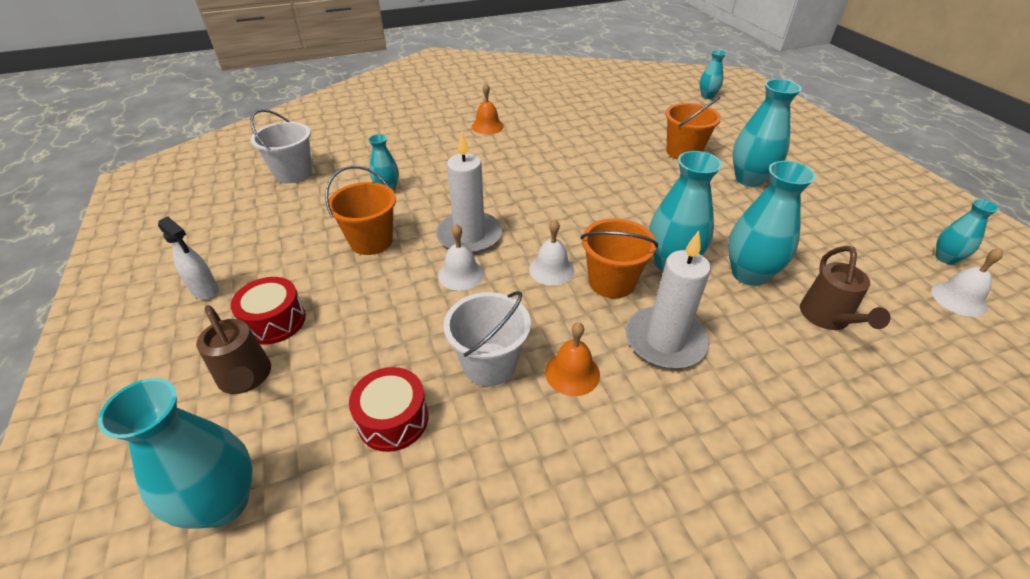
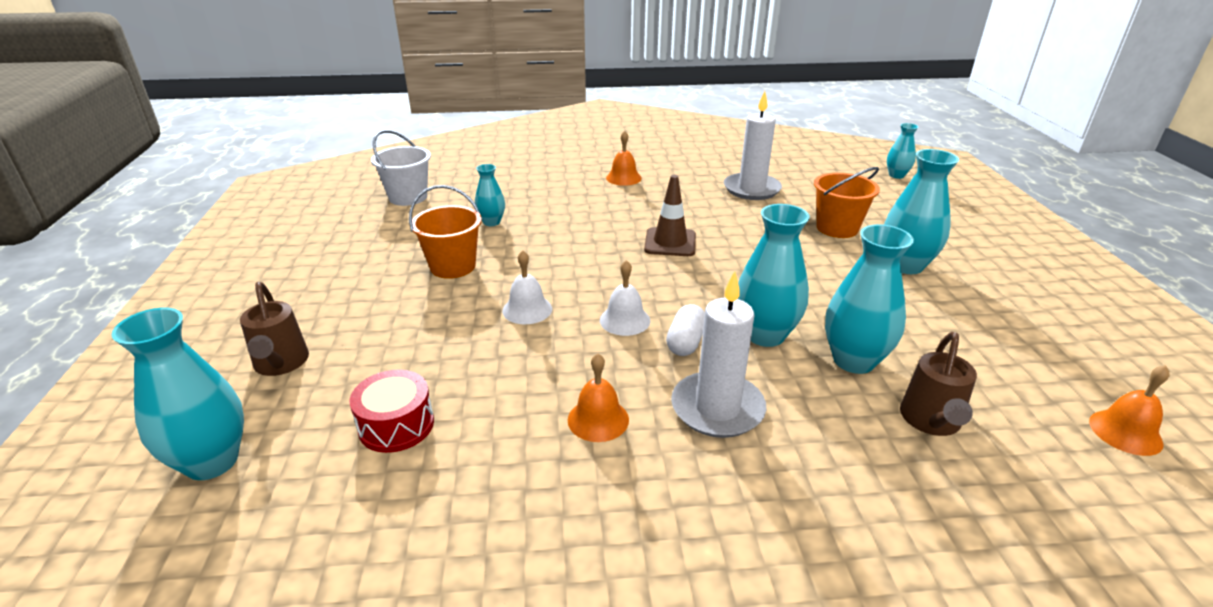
camera: 15 degrees right, 10 degrees down
(205, 290) = (280, 285): white spray bottle -> none
(274, 321) = (329, 321): red drum -> none
(469, 236) = (553, 276): white candle -> white candle (751, 189)
(489, 364) = (515, 395): white bucket -> none
(556, 186) = (670, 242): none -> brown traffic cone
(611, 282) = (685, 342): orange bucket -> white capsule
(945, 258) = (1131, 385): turquoise vase -> none
(958, 299) = (1125, 432): white bell -> orange bell

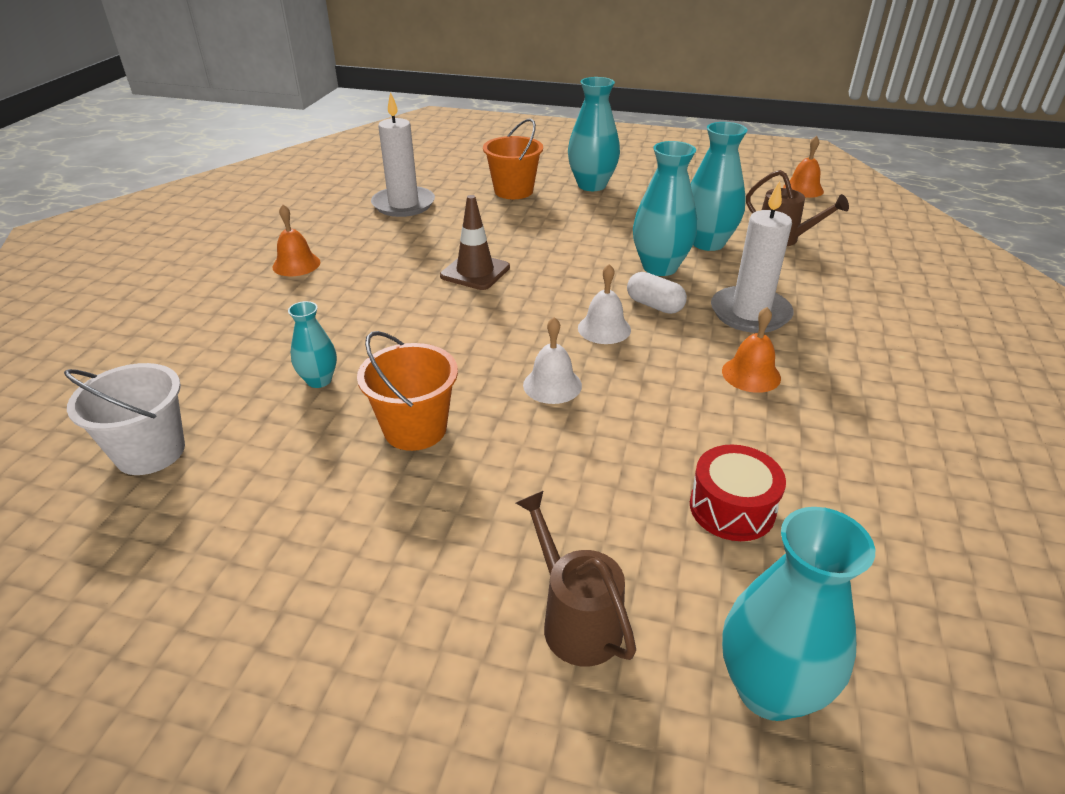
camera: 70 degrees left, 5 degrees up
(281, 364) = (575, 619): brown watering can -> brown watering can turned 120 degrees counterclockwise
(896, 175) = (443, 141): turquoise vase -> none

